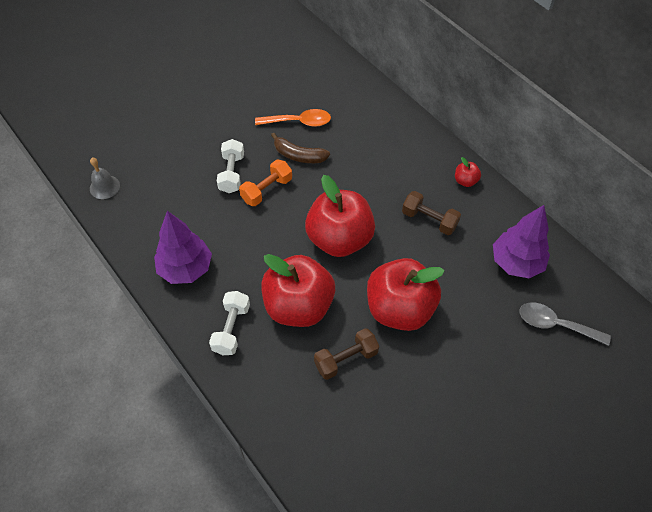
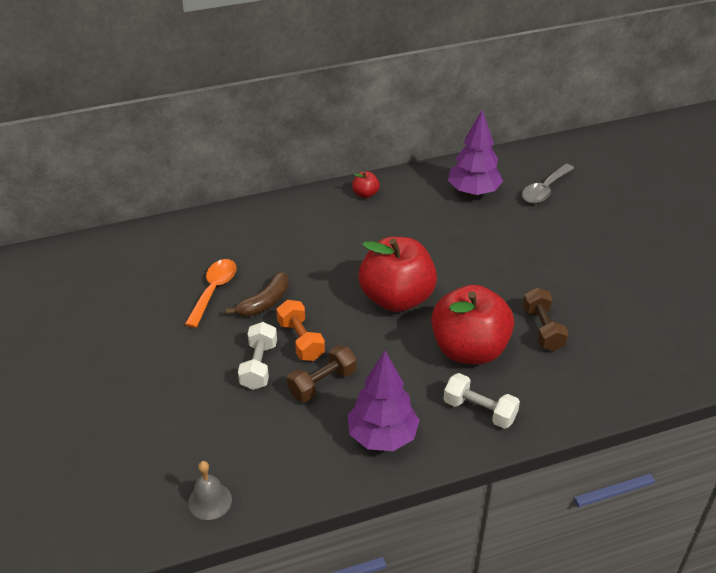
camera: 70 degrees left, 15 degrees down
(232, 173) = (259, 366): white dumbbell -> white dumbbell turned 75 degrees clockwise
(399, 309) = (497, 278): red apple -> none
(429, 220) = (401, 230): brown dumbbell -> brown dumbbell (322, 383)

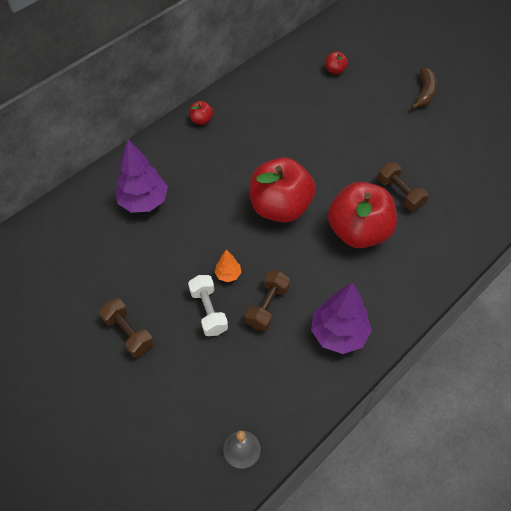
camera: 25 degrees left, 15 degrees up
(168, 356) = (128, 333): none -> brown dumbbell
(214, 290) = (130, 256): orange spoon -> none
(264, 302) = (179, 251): brown banana -> brown banana (424, 93)
(300, 340) = (228, 274): orange dumbbell -> orange tree
(473, 192) = (284, 90): purple tree -> purple tree (144, 202)
(479, 411) = (394, 281): white dumbbell -> none
(544, 190) = (335, 70): grey spoon -> red apple

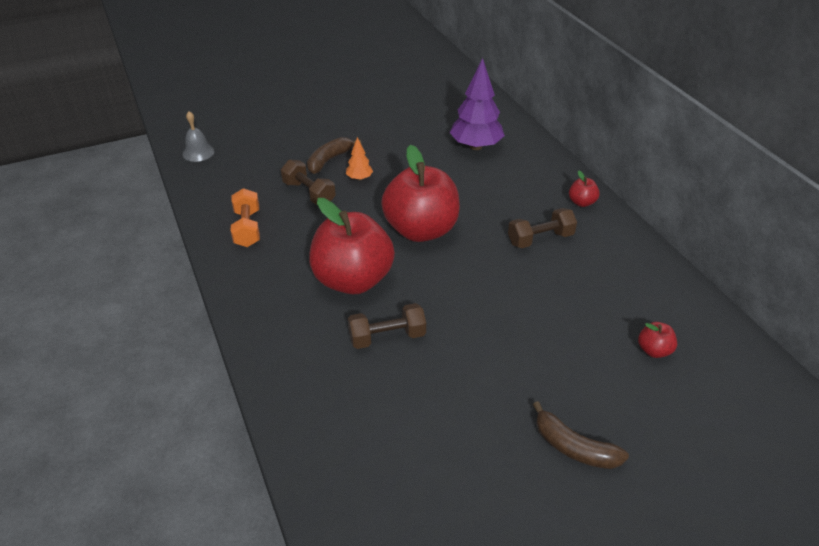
camera: 110 degrees right, 15 degrees down
(128, 333) = (338, 119): brown dumbbell -> brown dumbbell (540, 239)
(208, 311) = (329, 160): white dumbbell -> brown banana
(338, 333) = (247, 228): purple tree -> orange dumbbell

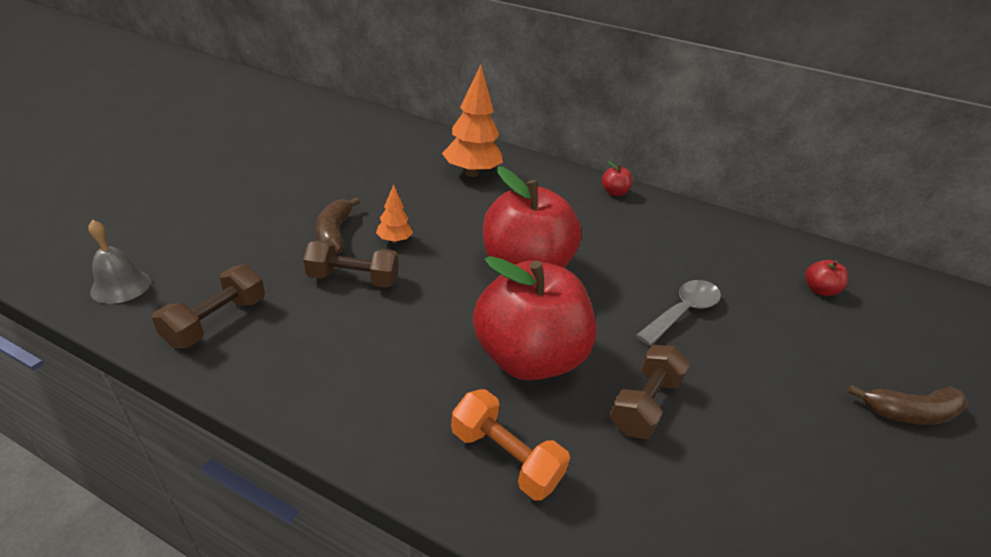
camera: 45 degrees left, 5 degrees down
(247, 228) = (318, 359): orange dumbbell -> orange dumbbell (505, 457)
(475, 146) = (471, 173): purple tree -> orange tree
(498, 306) = (682, 312): none -> grey spoon
(540, 239) = (628, 234): brown dumbbell -> brown dumbbell (217, 321)

